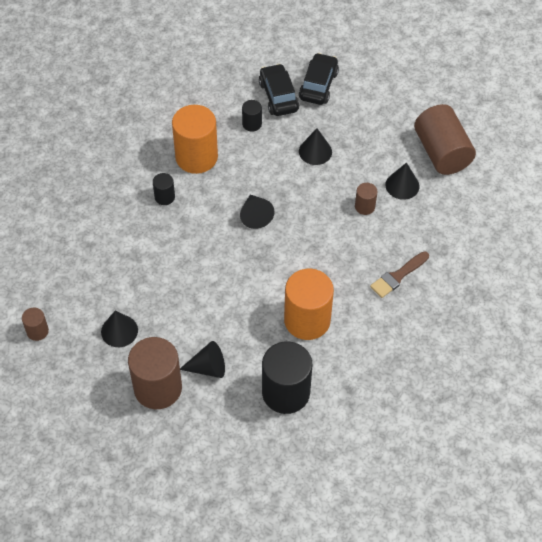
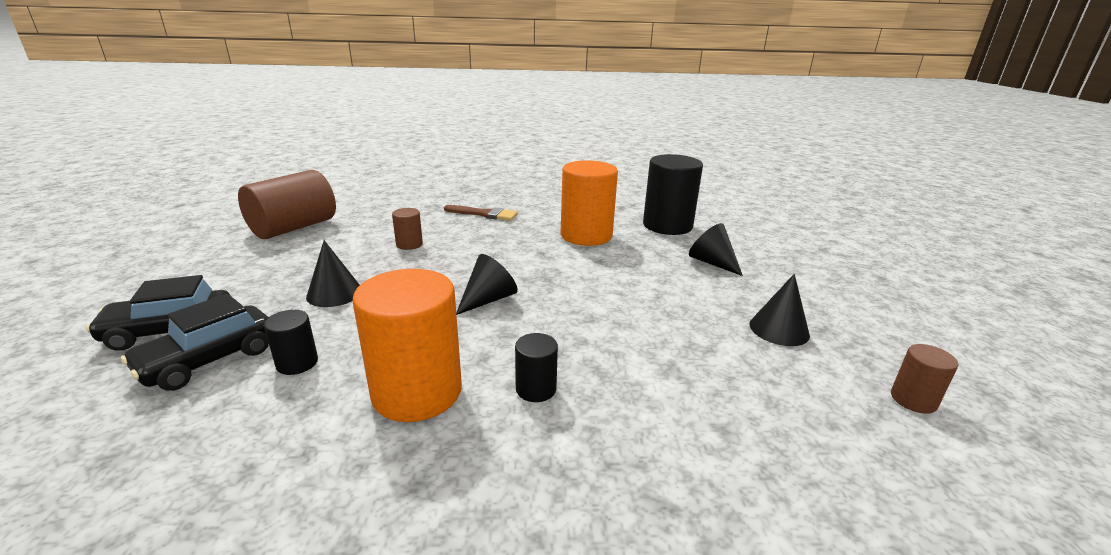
camera: 125 degrees left, 30 degrees down
(158, 388) = (780, 279): brown cylinder -> none
(402, 185) = (360, 235): black cone -> none

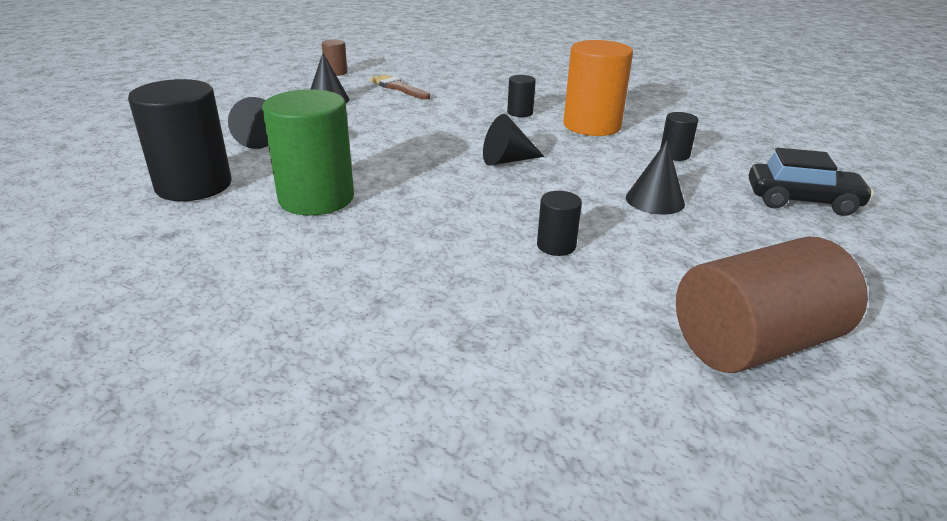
camera: 150 degrees left, 5 degrees up
(209, 360) = (745, 171): black car -> none
(409, 244) = (556, 246): brown cylinder -> black cylinder
(484, 214) = (398, 282): brown brush -> brown brush (398, 87)
(586, 235) = (316, 198): orange cylinder -> green cylinder

